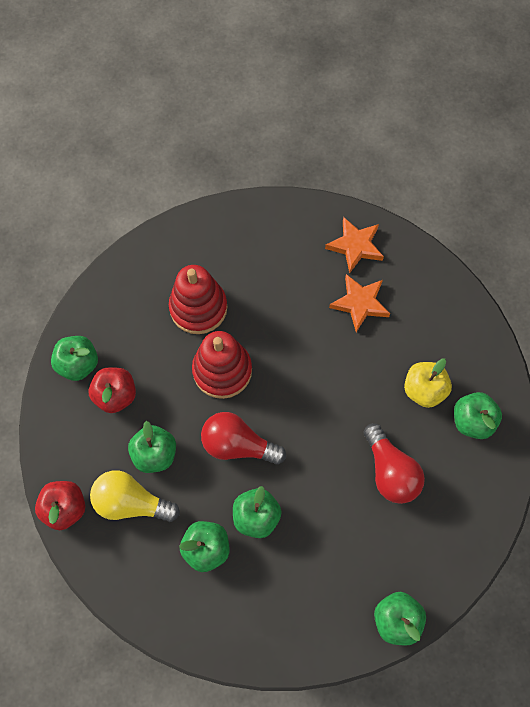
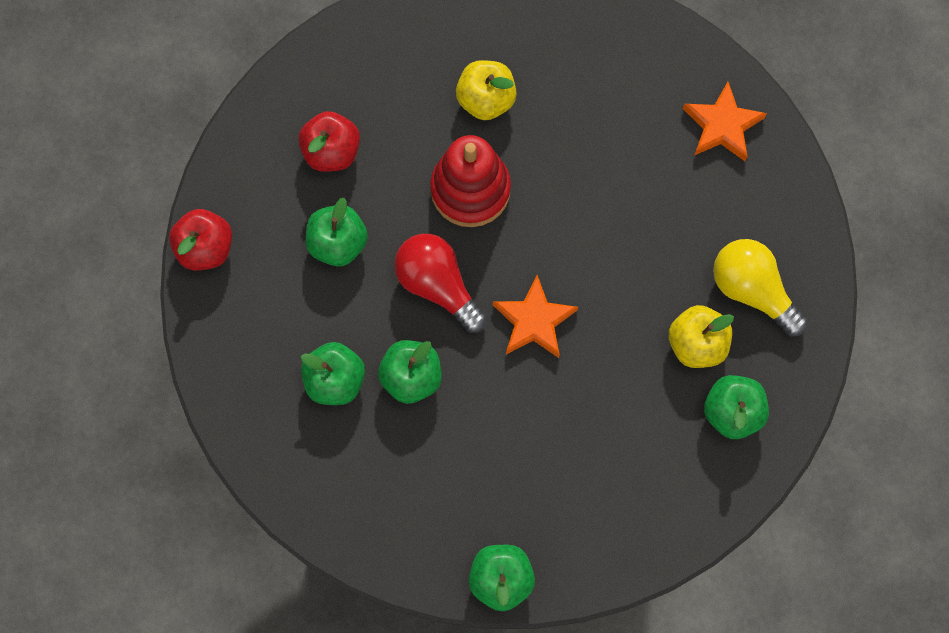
camera: 30 degrees right, 5 degrees up
(78, 364) = (309, 92): green apple -> none
(131, 502) = (281, 283): yellow light bulb -> yellow light bulb (752, 290)
(198, 308) = (486, 100): red stacking toy -> yellow apple
(360, 303) = (684, 199): orange star -> orange star (534, 321)
(390, 471) = (596, 414): red light bulb -> none

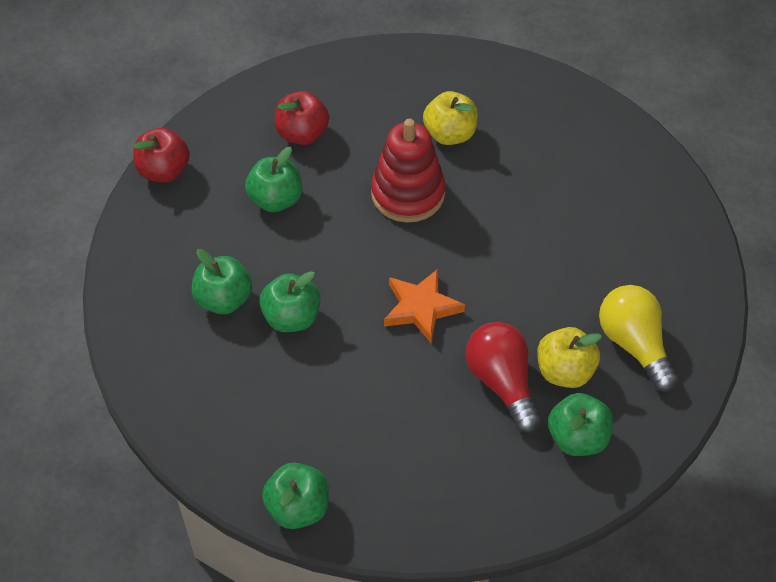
camera: 20 degrees right, 20 degrees down
(438, 285) = (347, 255): red light bulb -> red light bulb (502, 383)
(722, 126) = (653, 210): orange star -> none

